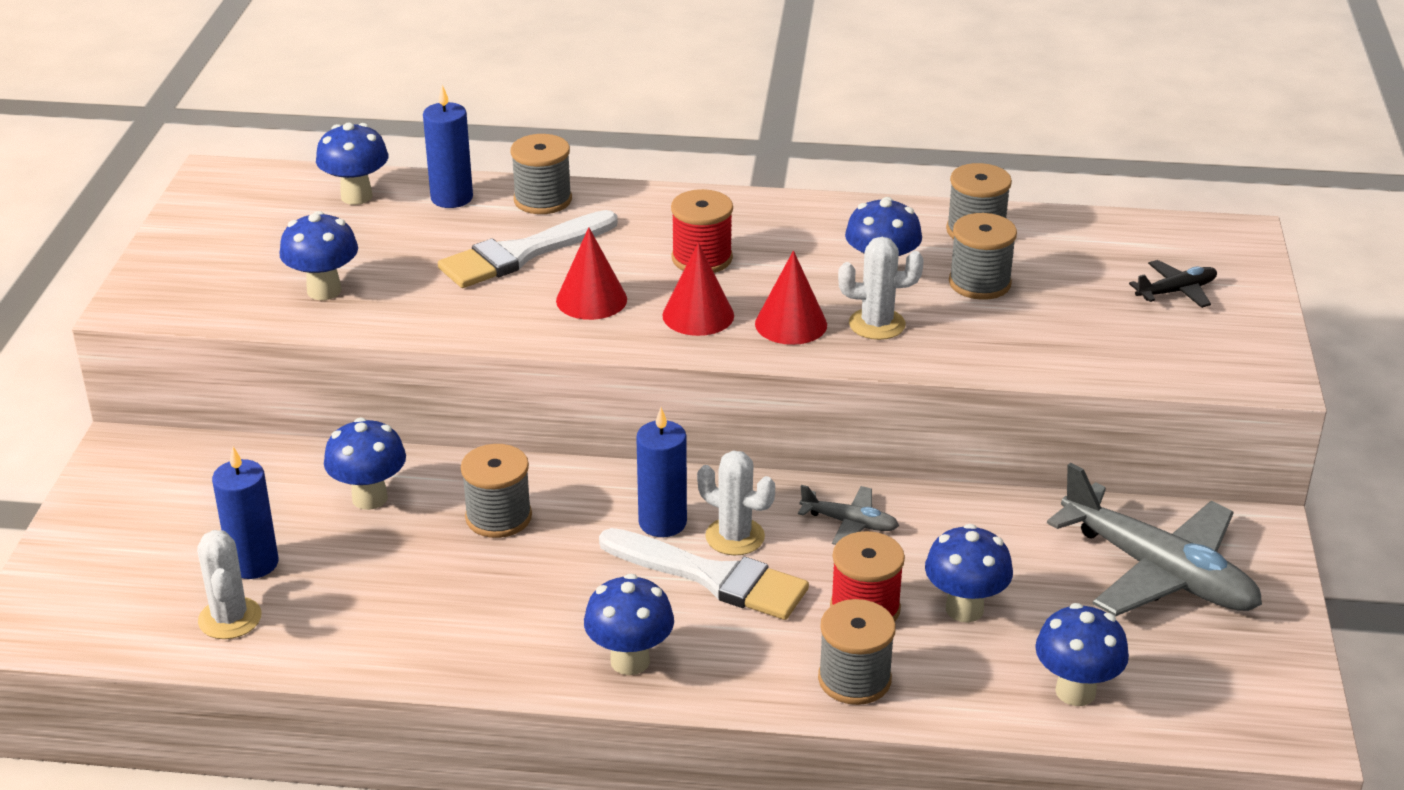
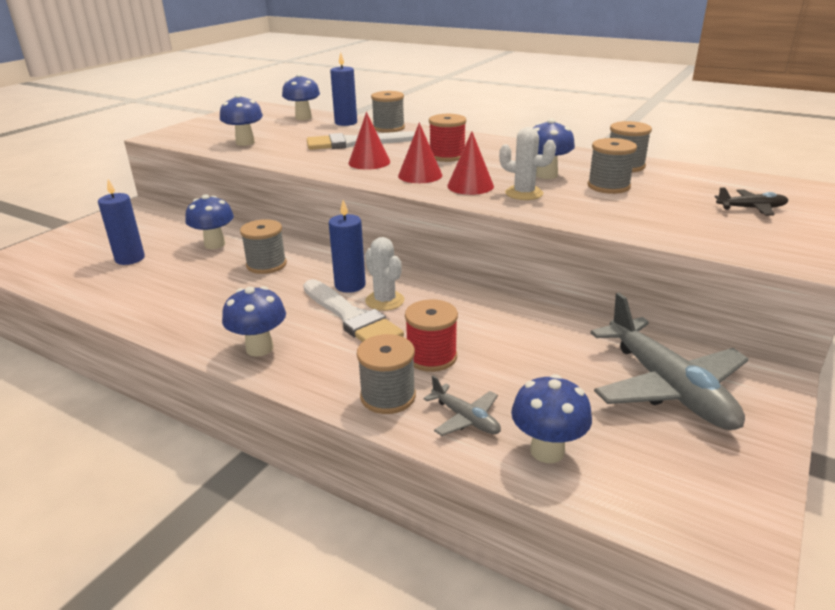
camera: 25 degrees right, 5 degrees down
(230, 618) = (89, 278): white cactus -> none
(850, 523) = (461, 309): grey plane -> grey plane (465, 418)
(964, 609) = (500, 374): blue mushroom -> none

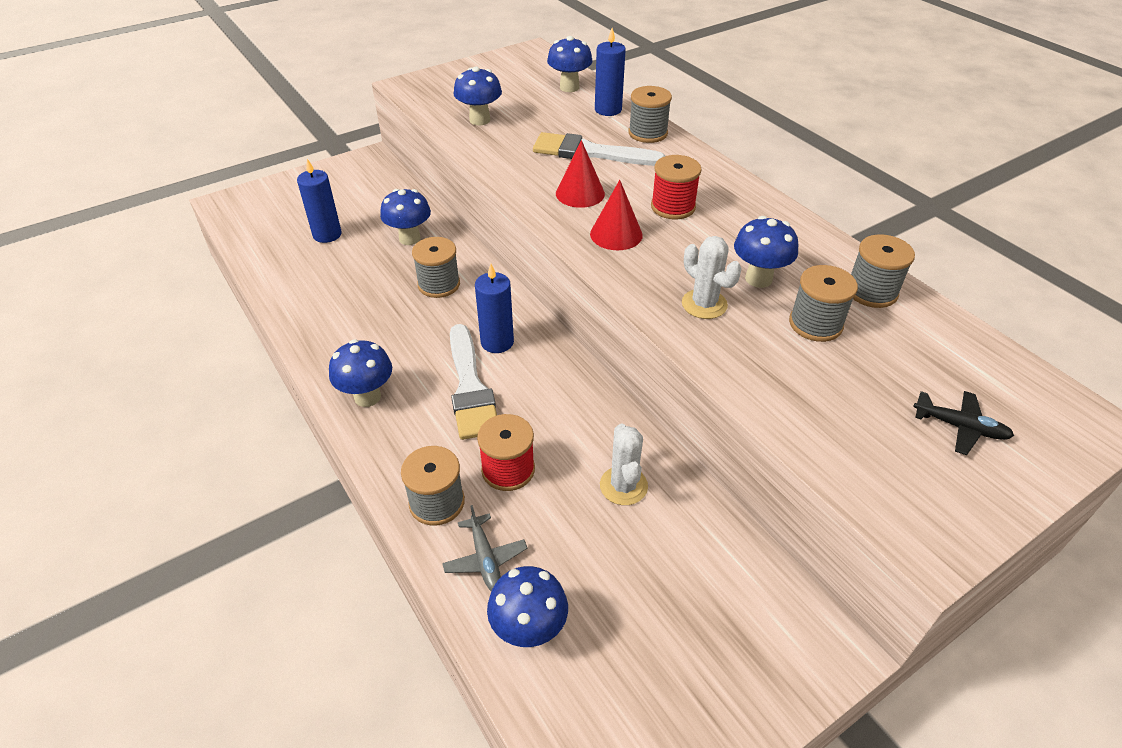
camera: 25 degrees right, 15 degrees up
(384, 301) = (515, 376): white cactus -> white cactus (623, 486)
(470, 186) = (655, 271): red cone -> none
(668, 387) = (709, 609): grey plane -> none

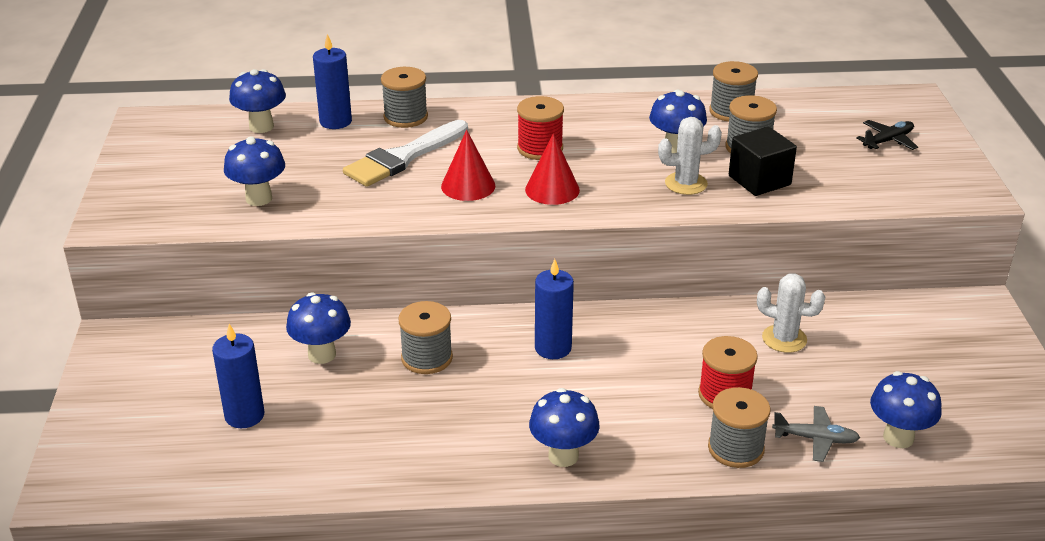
camera: 60 degrees left, 10 degrees down
(470, 388) = (604, 384): white brush -> none
(762, 350) = (759, 180): none -> black cube

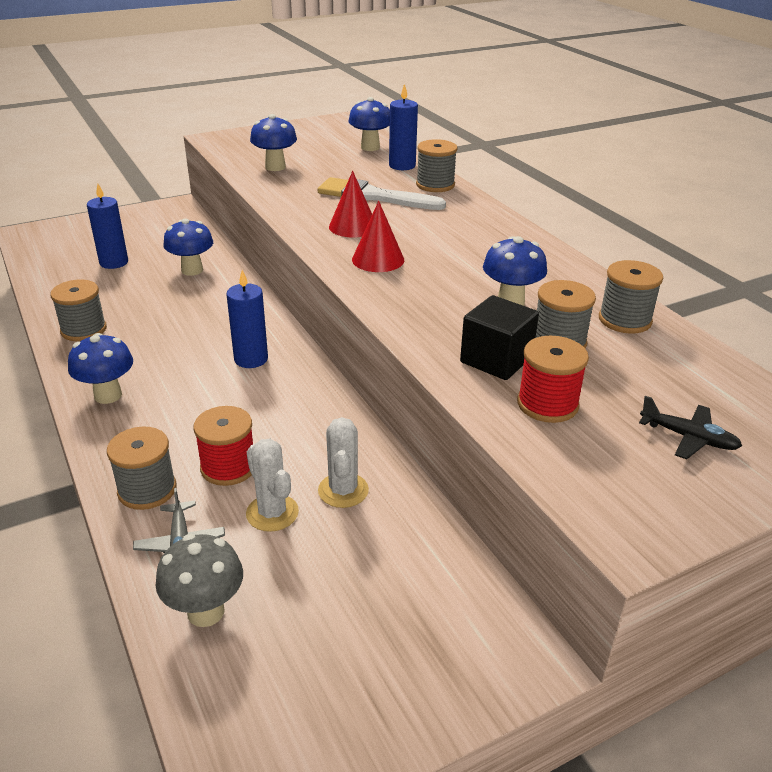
camera: 65 degrees right, 0 degrees up
(427, 358) = (208, 308): grey spool -> grey spool (83, 330)
(540, 148) = (441, 242): red spool -> red spool (547, 404)
(686, 184) = (448, 319): white cactus -> white cactus (272, 513)
(898, 437) = (206, 611): blue mushroom -> grey mushroom

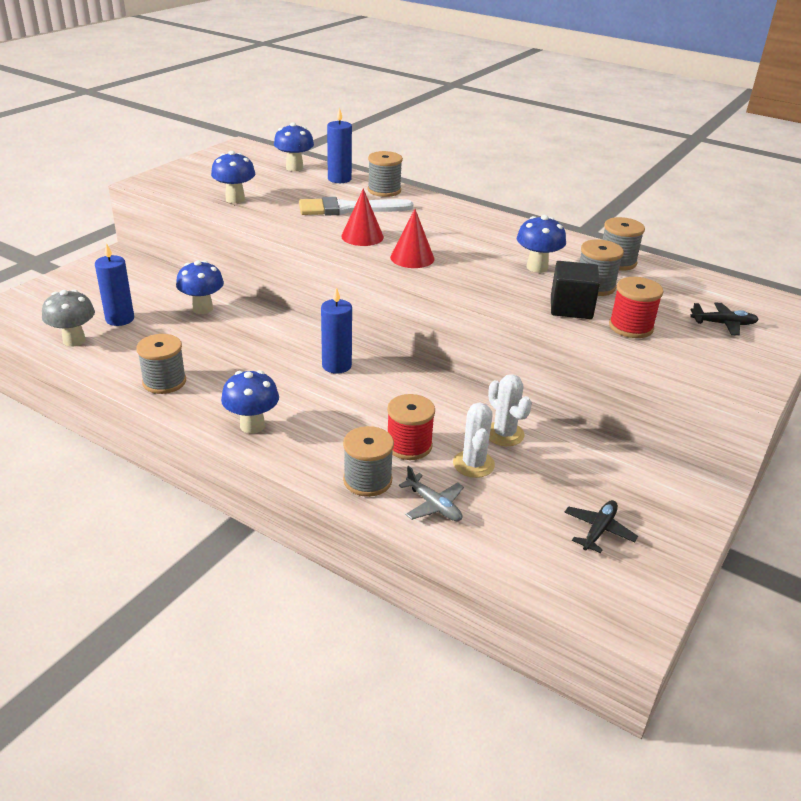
camera: 30 degrees left, 0 degrees up
(206, 611) = (499, 538): grey mushroom -> grey mushroom (74, 340)
(272, 513) = (473, 464): white cactus -> white cactus turned 60 degrees clockwise
(328, 652) = (598, 530): none -> black plane

